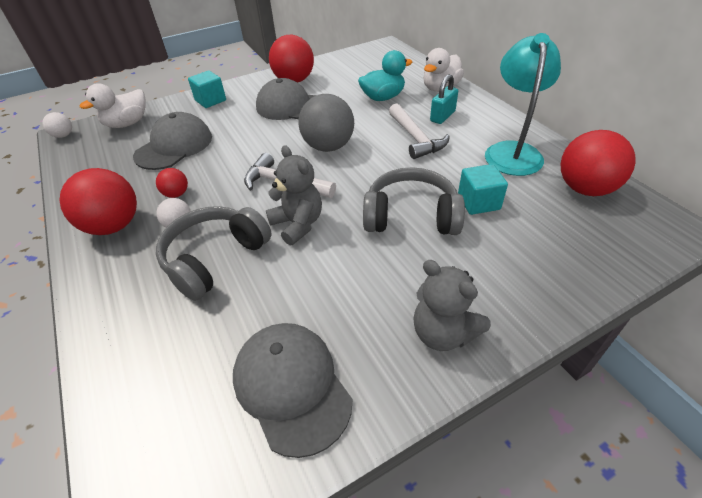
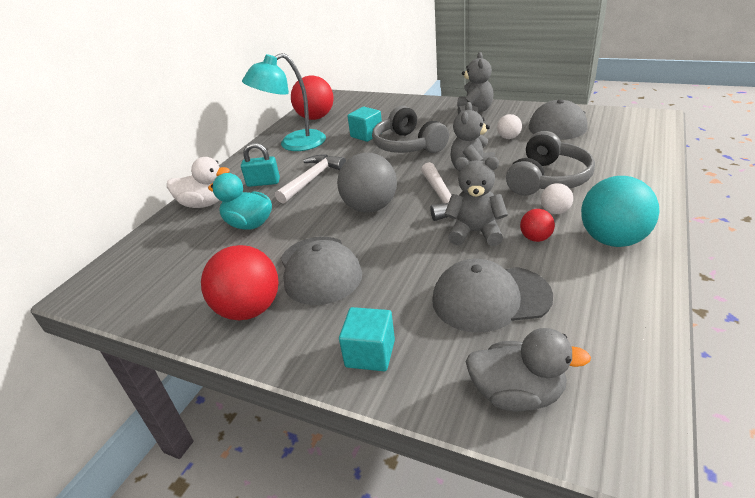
camera: 125 degrees left, 10 degrees down
(63, 135) = (638, 448): white ball -> white ball (508, 138)
(114, 226) = (613, 240): red ball -> turquoise ball
(127, 124) = (517, 394): white duck -> grey duck
(215, 258) = (547, 179): grey headphones -> grey headphones turned 60 degrees counterclockwise
(226, 174) = (475, 232): none -> grey teddy bear

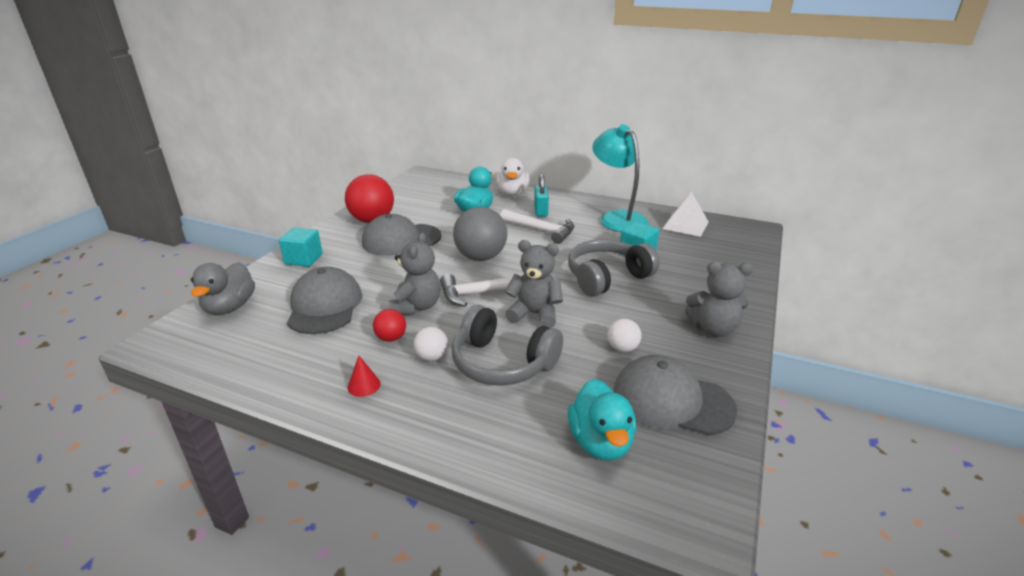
camera: 85 degrees right, 5 degrees down
(315, 118) = (685, 225): red ball -> white pyramid
(611, 141) = (600, 442): none -> turquoise duck
(613, 240) = (364, 385): turquoise ball -> red cone

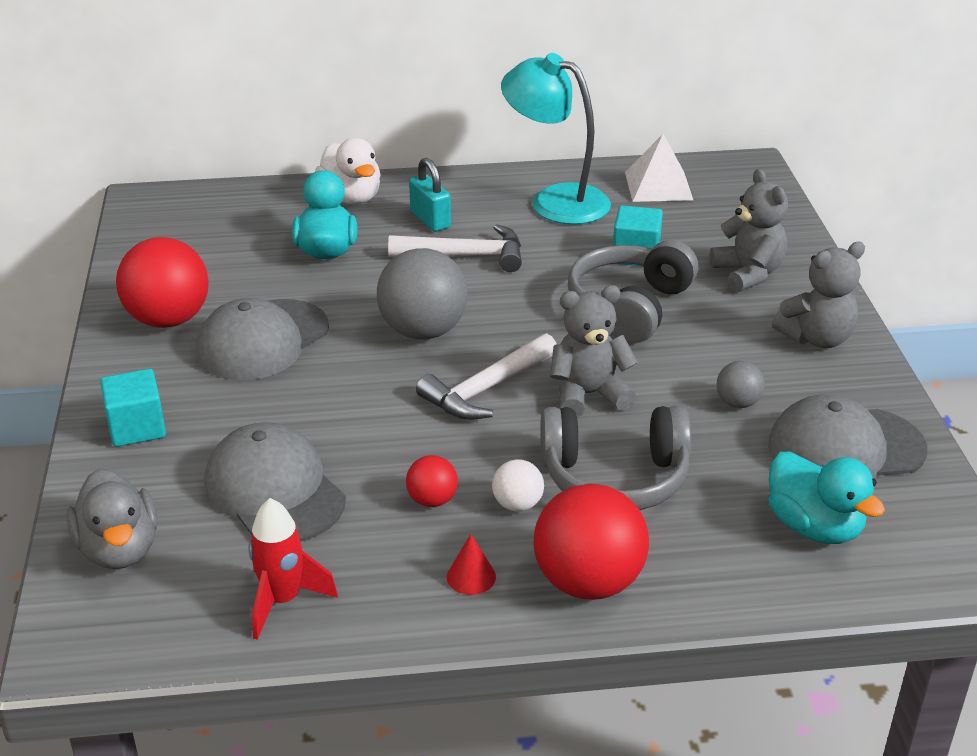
camera: 30 degrees left, 5 degrees up
(263, 359) = (283, 601): none -> red rocket
(416, 306) = (415, 441): grey teddy bear -> grey teddy bear (748, 273)
(422, 416) = (588, 582): none -> red ball
(622, 348) = (738, 403): white ball -> grey ball

